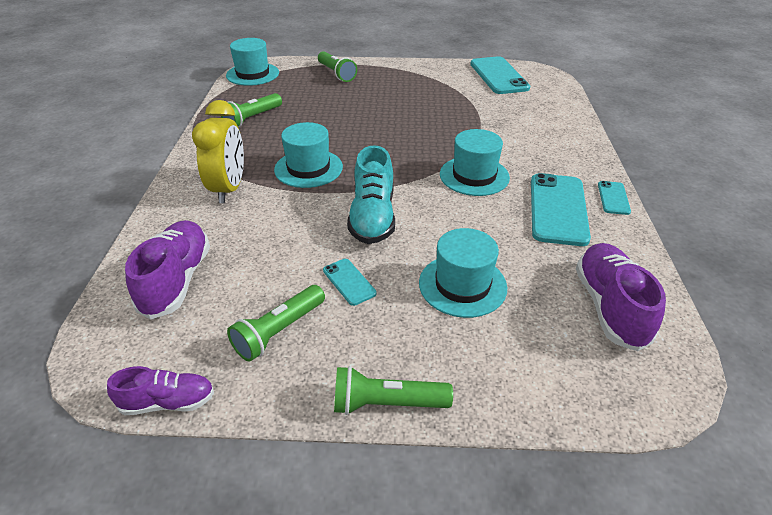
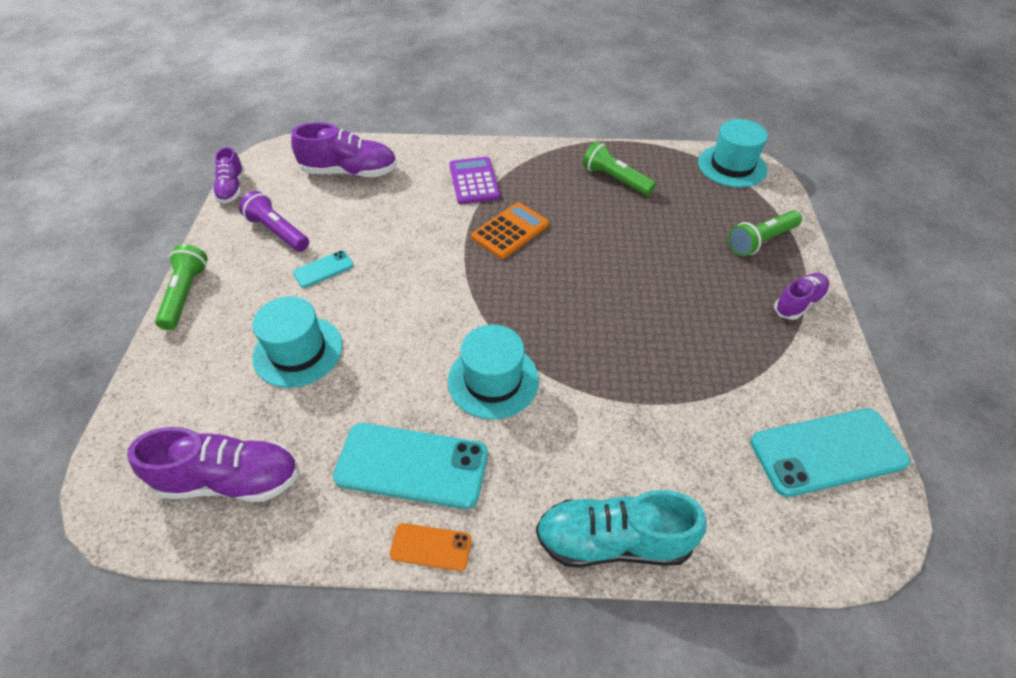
camera: 90 degrees right, 10 degrees up
(229, 189) = (474, 181): yellow clock -> purple calculator
(279, 331) = (278, 232): green flashlight -> purple flashlight
(308, 168) = (510, 231): turquoise hat -> orange calculator
(372, 217) = (417, 284): turquoise shoe -> turquoise shoe (613, 541)
(393, 70) = (798, 303): none -> purple shoe
(613, 198) = (431, 547): turquoise phone -> orange phone

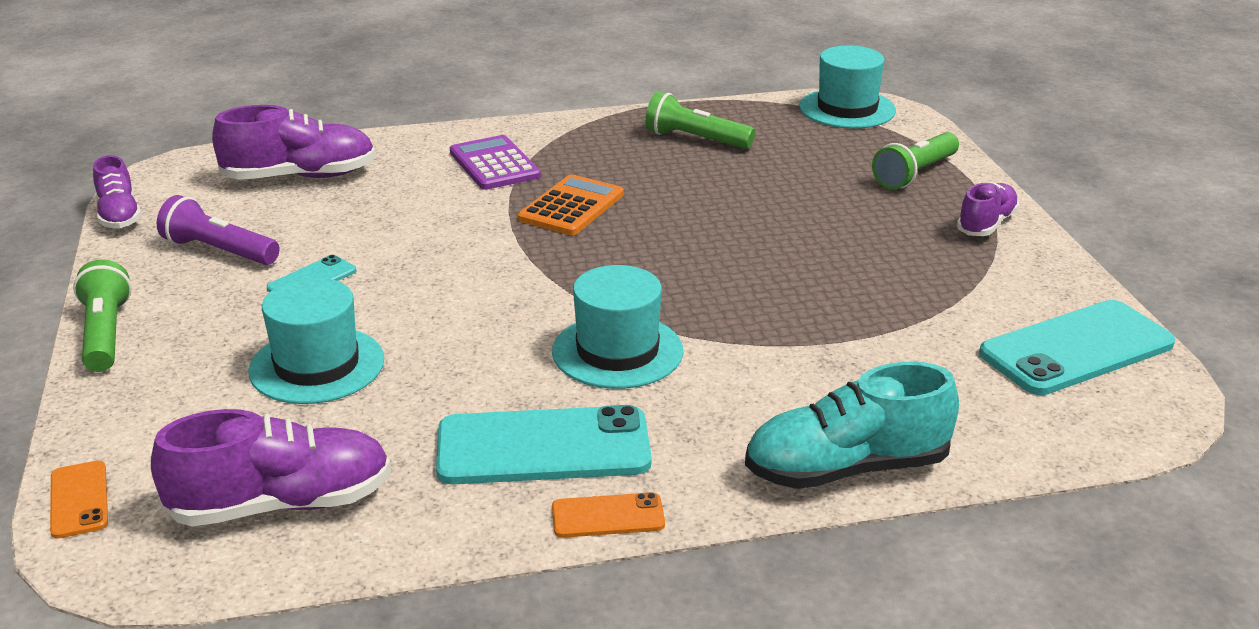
camera: 15 degrees left, 20 degrees down
(116, 444) = (79, 500): none -> orange phone

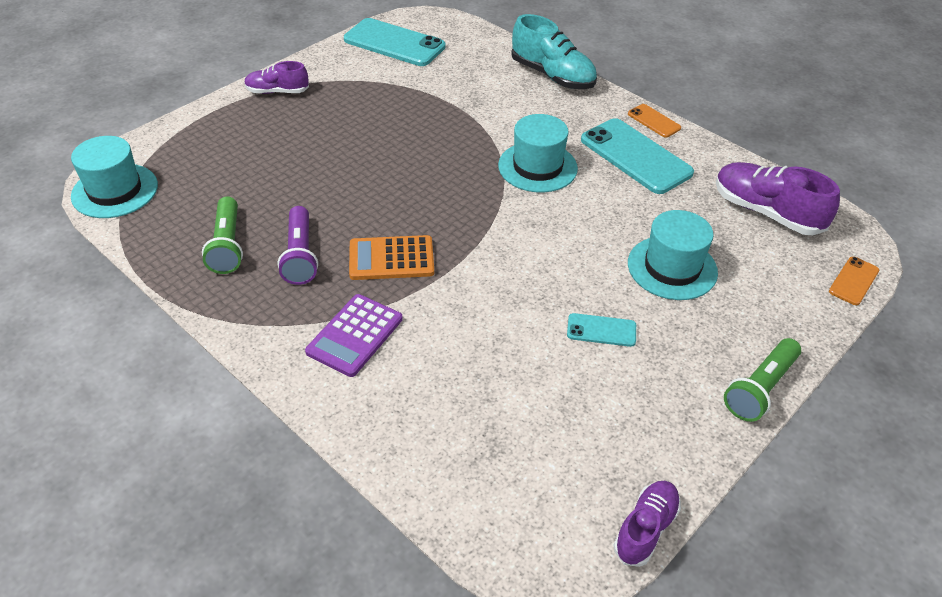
camera: 125 degrees left, 15 degrees up
(219, 251) = (622, 410): purple flashlight -> purple flashlight (300, 255)
(300, 176) = (475, 449): purple shoe -> none
(915, 174) = (221, 131): green flashlight -> none

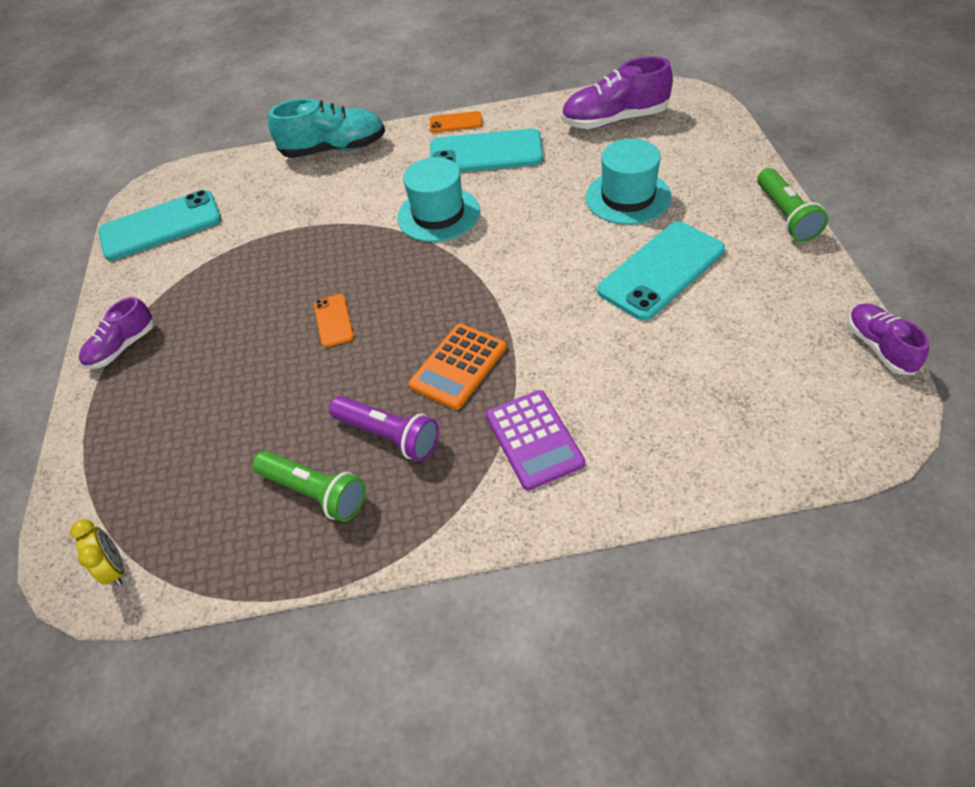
camera: 45 degrees left, 5 degrees up
(115, 191) = (116, 568): turquoise hat -> yellow clock
(601, 330) = (661, 270): turquoise phone -> turquoise phone, size x2.04
(853, 281) = (719, 117): orange phone -> orange phone (333, 321)

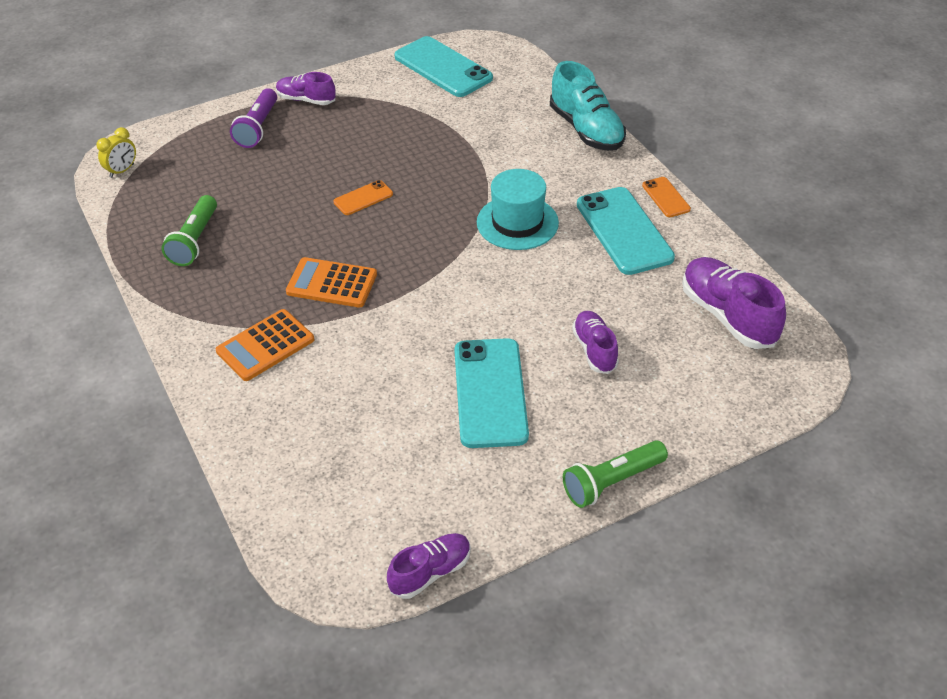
camera: 65 degrees right, 5 degrees down
(388, 435) = (253, 263): purple flashlight -> purple flashlight (258, 128)
(534, 439) = (265, 345): purple calculator -> orange calculator
(628, 197) = (594, 350): turquoise hat -> purple shoe
(661, 270) = (490, 393): turquoise phone -> turquoise phone turned 60 degrees clockwise

